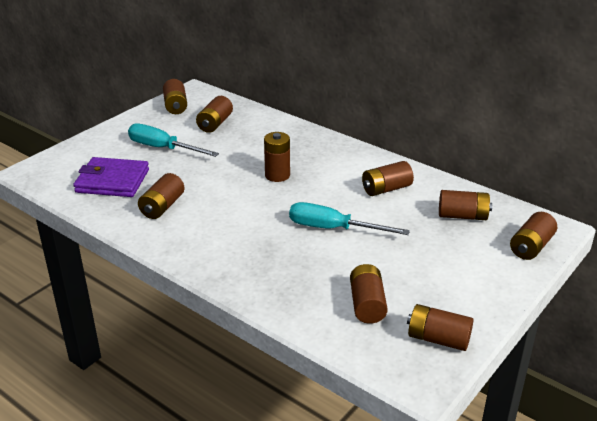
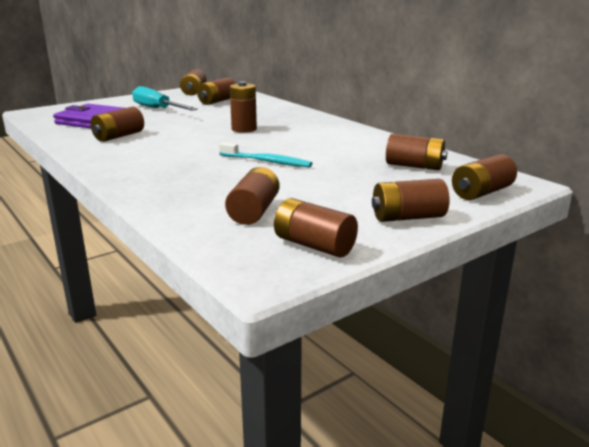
camera: 15 degrees right, 10 degrees down
(333, 229) = (266, 161): turquoise screwdriver -> turquoise toothbrush
(386, 189) = (345, 144): brown battery -> brown battery (408, 217)

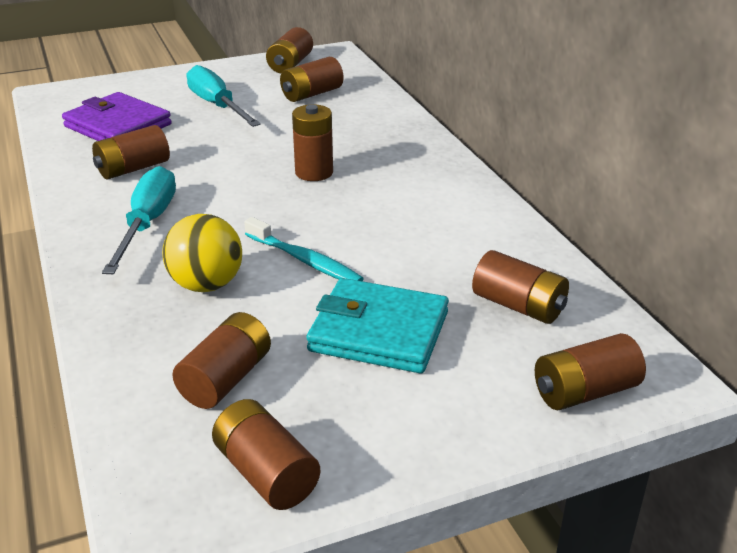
camera: 15 degrees right, 10 degrees up
(147, 156) = (147, 224): none -> turquoise screwdriver
(209, 176) = (206, 285): none -> yellow ball
(338, 183) = (379, 331): none -> turquoise wallet
(408, 217) = (434, 433): brown battery -> none

